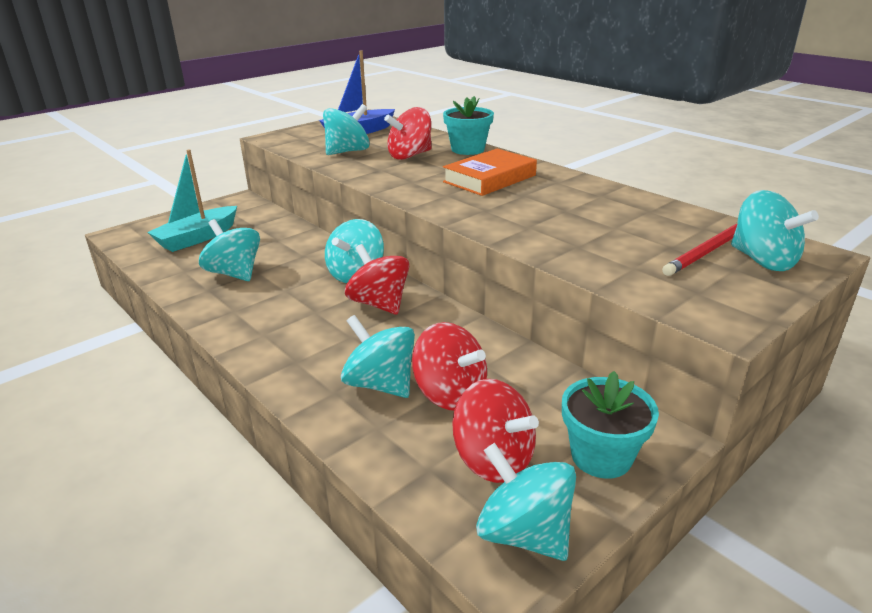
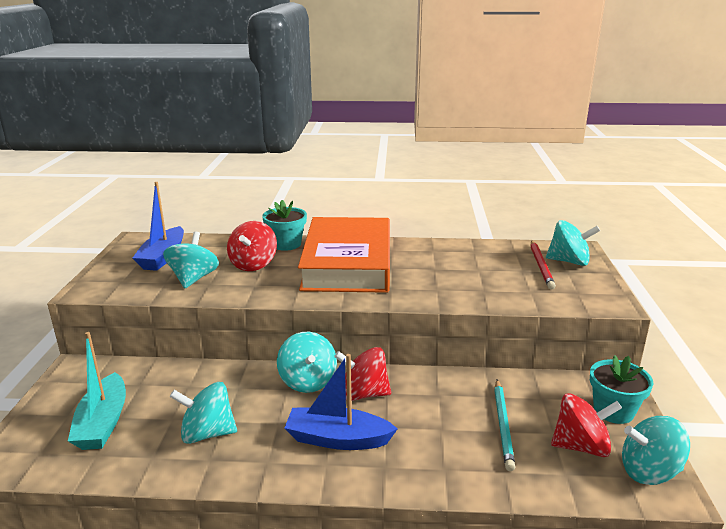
camera: 45 degrees left, 5 degrees down
(301, 323) = (337, 439): none -> blue boat
(380, 384) = (460, 445): turquoise spinning top -> none
(450, 394) = (503, 425): red spinning top -> turquoise pencil
(489, 178) = (347, 263): orange book -> orange book, size x1.84

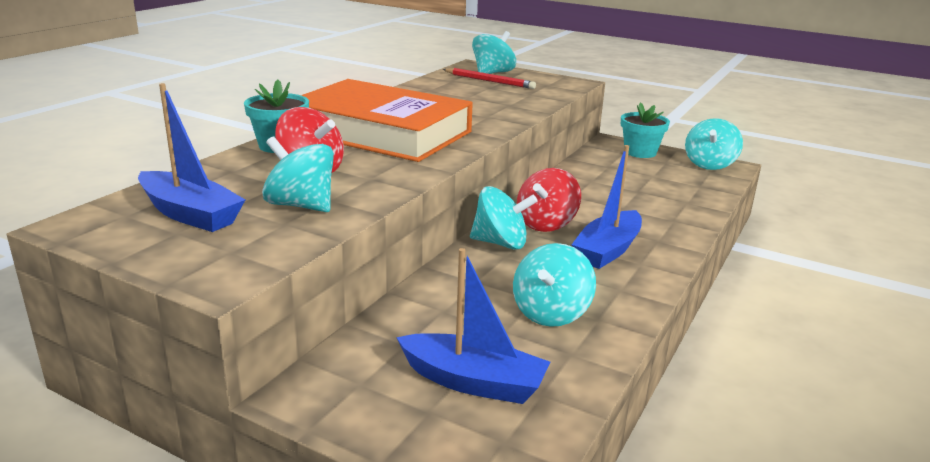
camera: 65 degrees left, 0 degrees up
(103, 422) = (473, 382): turquoise boat -> blue boat
(503, 425) = (633, 187): turquoise pencil -> none
(581, 446) = (673, 173): red spinning top -> none

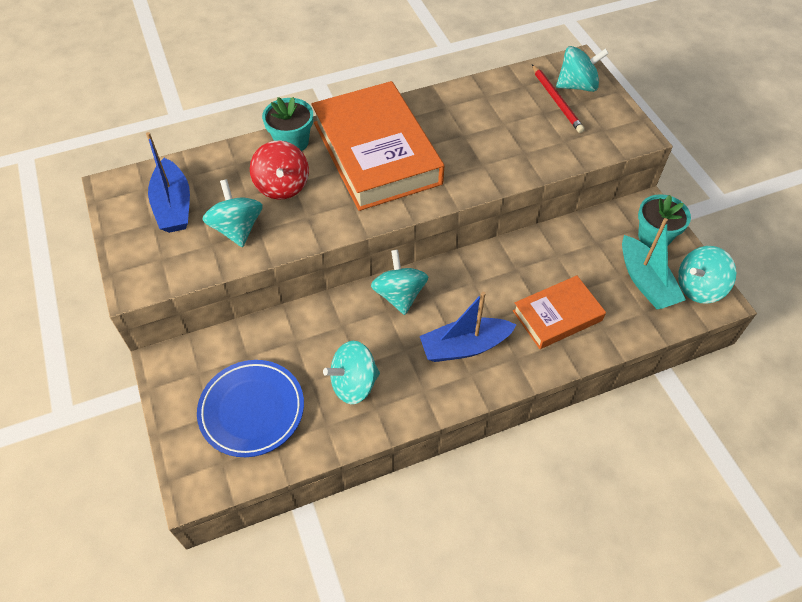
camera: 40 degrees right, 30 degrees up
(473, 382) = (252, 410): blue boat -> blue plate
(500, 243) = (399, 295): turquoise spinning top -> turquoise spinning top turned 150 degrees counterclockwise
(546, 224) = (456, 291): red spinning top -> none
(646, 208) = (557, 315): none -> orange book
(673, 173) = (645, 282): none -> turquoise boat

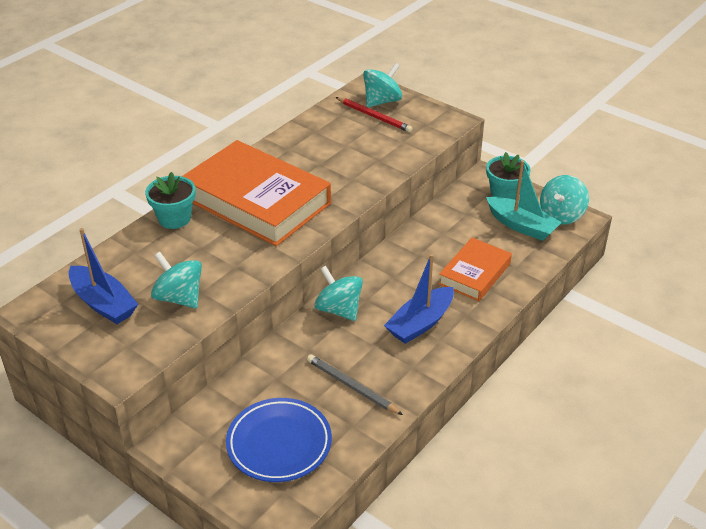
camera: 30 degrees left, 15 degrees down
(282, 186) = (193, 253): red spinning top -> none
(354, 384) = (351, 387): turquoise spinning top -> grey pencil

